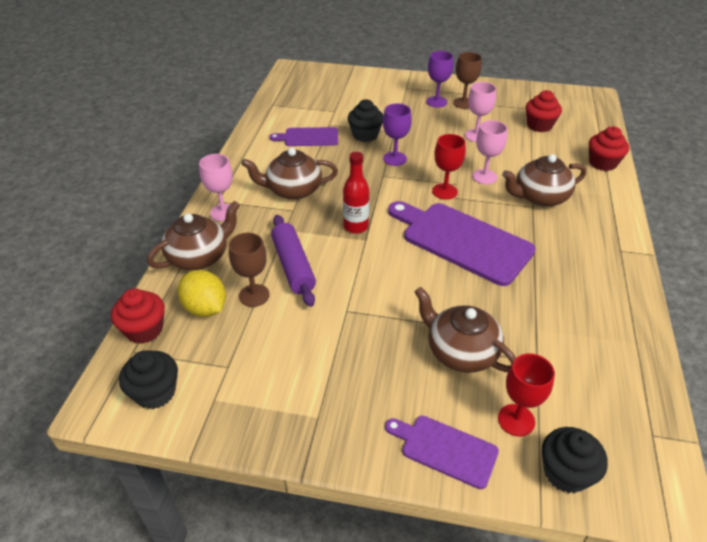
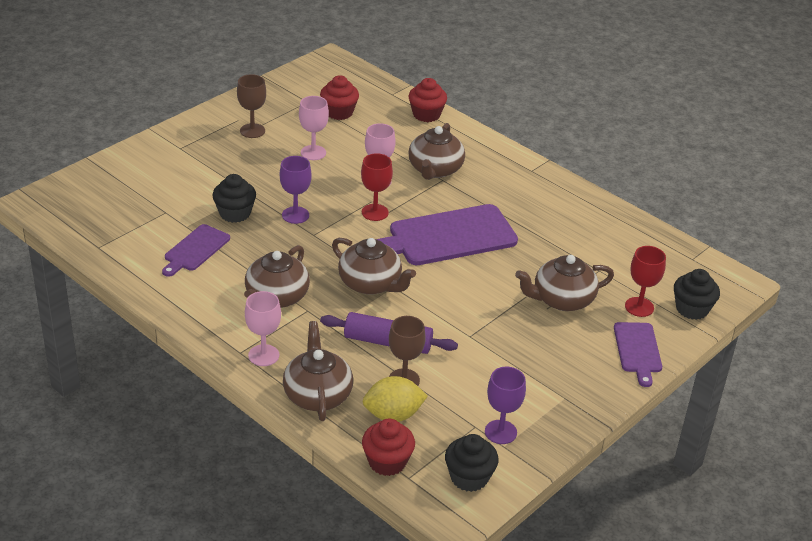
camera: 60 degrees left, 5 degrees down
(356, 227) = (371, 284): red bottle -> brown teapot
(436, 102) = (230, 144): purple goblet -> purple goblet (500, 432)
(445, 449) = (638, 350): purple cutting board -> purple cutting board turned 60 degrees counterclockwise

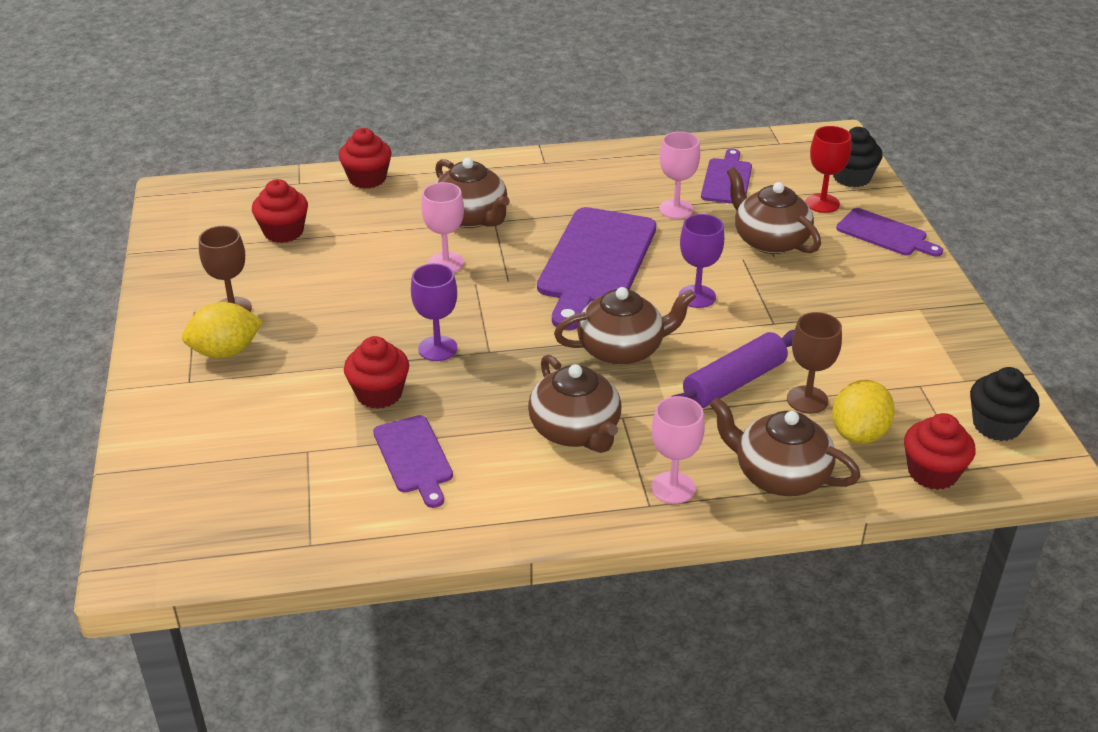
camera: 50 degrees left, 0 degrees up
(215, 147) = (225, 352): none -> yellow lemon
(235, 213) = (379, 394): black cupcake -> red cupcake
(313, 153) = (335, 283): pink goblet -> pink goblet (676, 209)
(375, 212) = (499, 290): red goblet -> none
(500, 432) = (941, 372): purple goblet -> purple goblet (697, 296)
(562, 300) = (769, 240): brown teapot -> brown teapot turned 120 degrees clockwise
(612, 253) = (726, 180): none -> purple cutting board

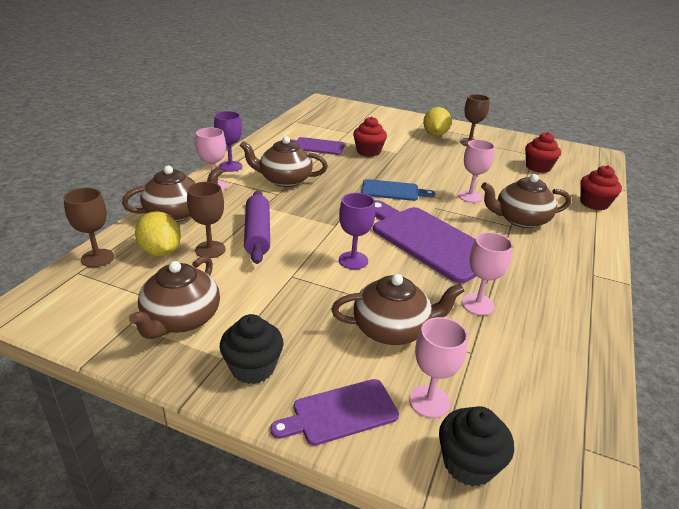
camera: 120 degrees right, 5 degrees down
(437, 348) = (388, 171): purple goblet -> purple goblet (230, 166)
(498, 325) = (393, 191): none -> blue cutting board
(622, 349) = (330, 214): brown teapot -> brown teapot (180, 319)
(726, 180) = (514, 359): purple cutting board -> none
(822, 203) = (429, 401): red goblet -> pink goblet
(932, 472) = (97, 258): red cupcake -> brown goblet
(996, 425) = (79, 307): black cupcake -> black cupcake (253, 367)

